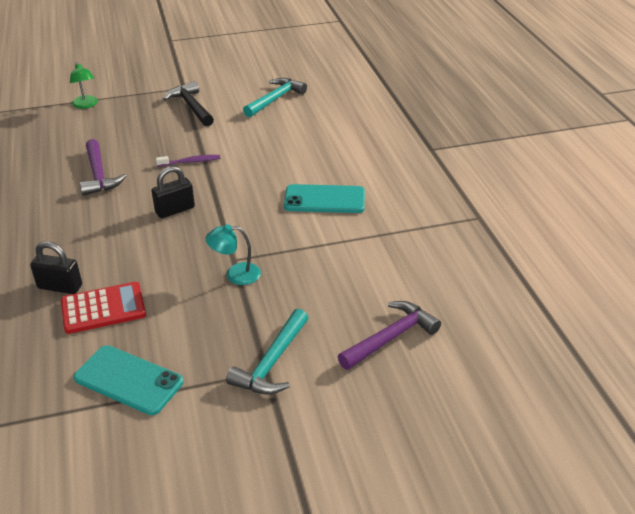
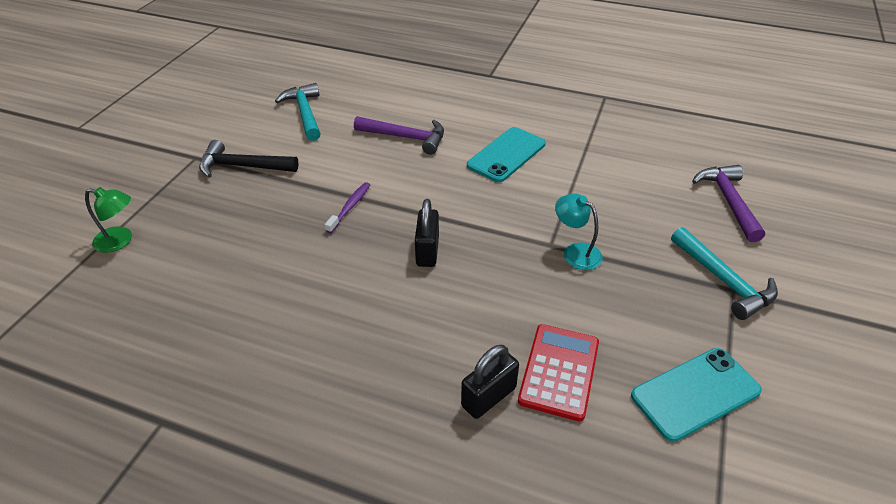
camera: 55 degrees left, 5 degrees up
(99, 175) = (292, 284): purple hammer -> purple hammer (406, 137)
(235, 274) = (575, 252): turquoise lamp -> turquoise lamp turned 105 degrees clockwise

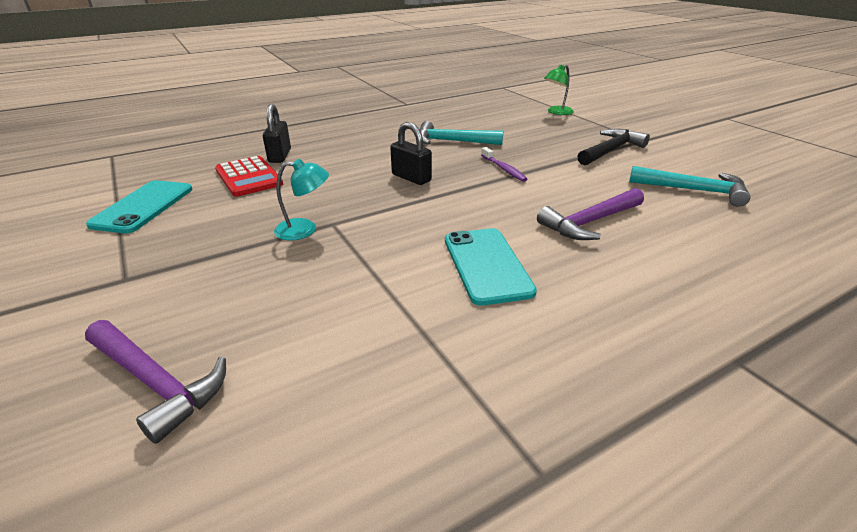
camera: 130 degrees right, 10 degrees down
(724, 281) = (137, 281): turquoise hammer -> turquoise hammer (452, 141)

